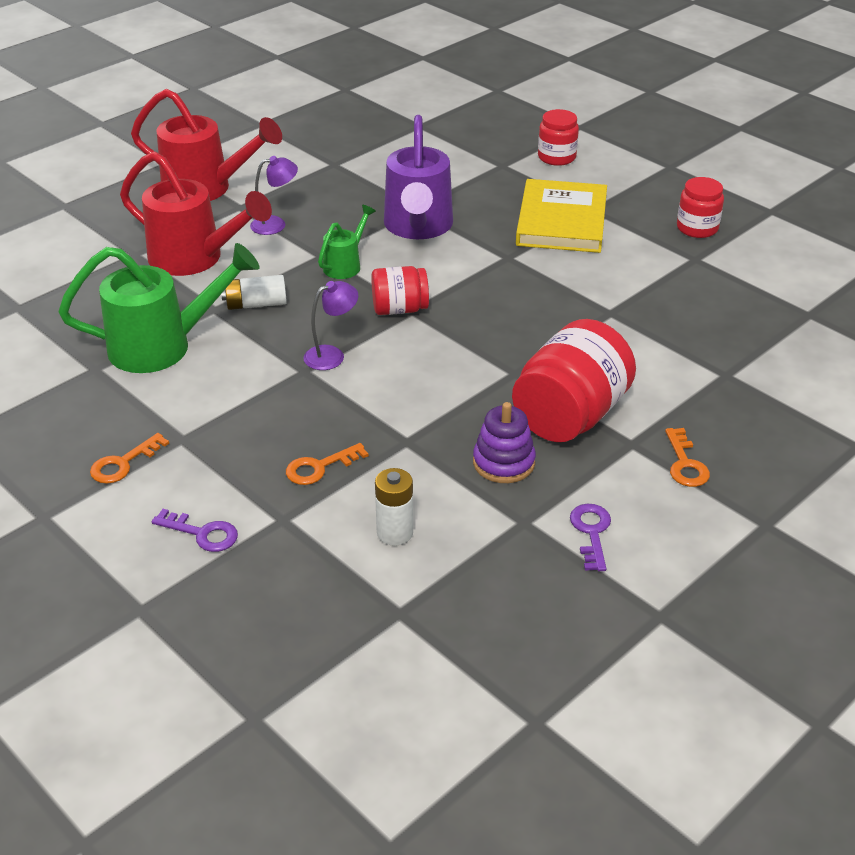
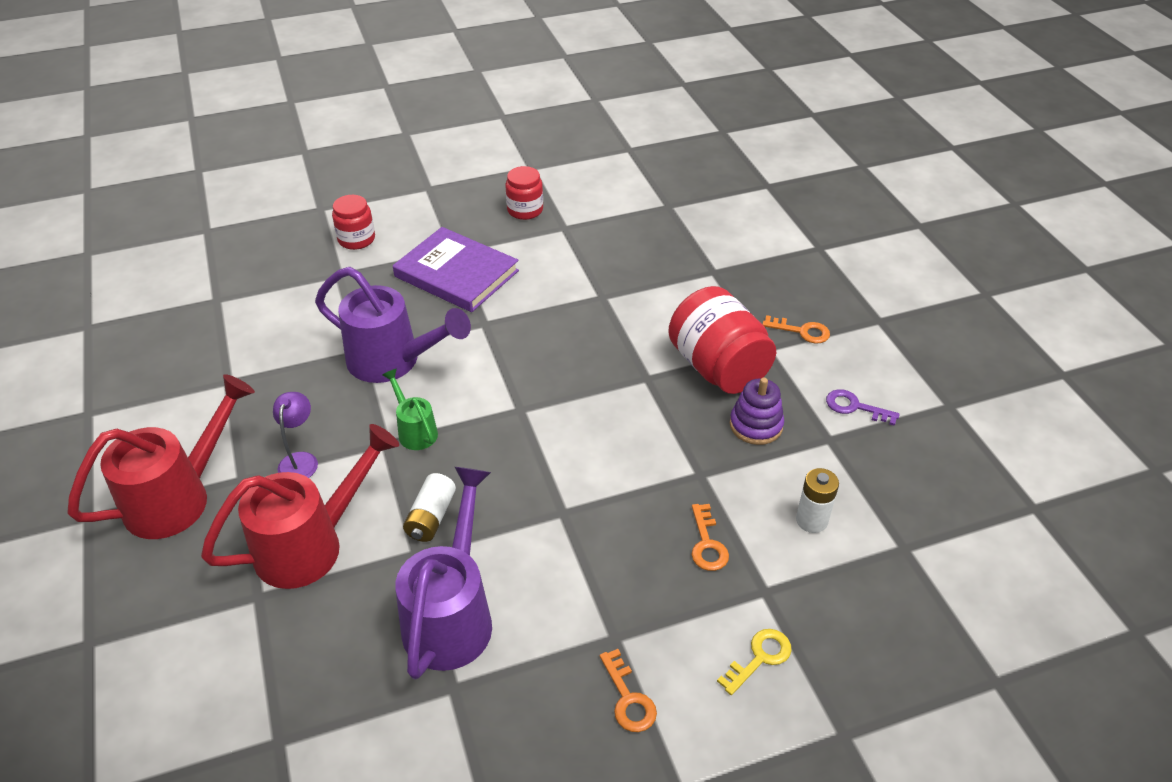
camera: 65 degrees left, 5 degrees up
(162, 346) = (452, 615): green watering can -> purple watering can
(202, 533) = (759, 658): purple key -> yellow key
(332, 355) = (551, 485): purple lamp -> none
(399, 309) = (512, 417): red jar -> none
(562, 221) = (456, 273): yellow book -> purple book

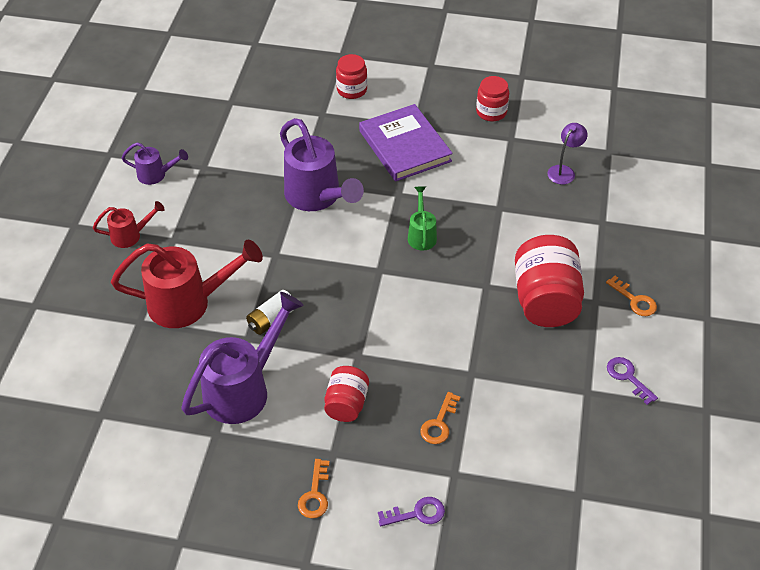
camera: 30 degrees right, 5 degrees up
(169, 413) = (156, 175): none -> purple watering can
(178, 497) = (130, 236): red watering can -> red watering can, size x0.51
(300, 460) = (216, 243): purple lamp -> purple lamp (564, 171)
(415, 430) = (299, 254): green watering can -> green watering can (421, 235)
(589, 573) = (346, 404): none -> red jar
(756, 425) = (539, 356): purple stacking toy -> none
(759, 658) = (417, 513): yellow key -> purple key
(811, 520) = (526, 443): white battery -> none

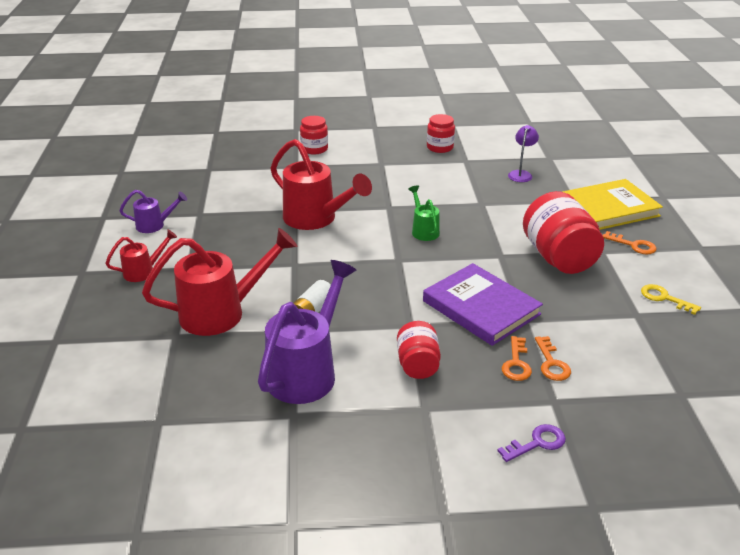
camera: 15 degrees left, 15 degrees down
(315, 494) = (423, 448): orange key -> orange key (551, 363)
(317, 197) = (316, 219): purple watering can -> red watering can
(405, 146) = (378, 176): purple book -> purple book (481, 307)
(628, 377) = (664, 298): purple key -> yellow key
(636, 242) = (609, 209): none -> yellow book

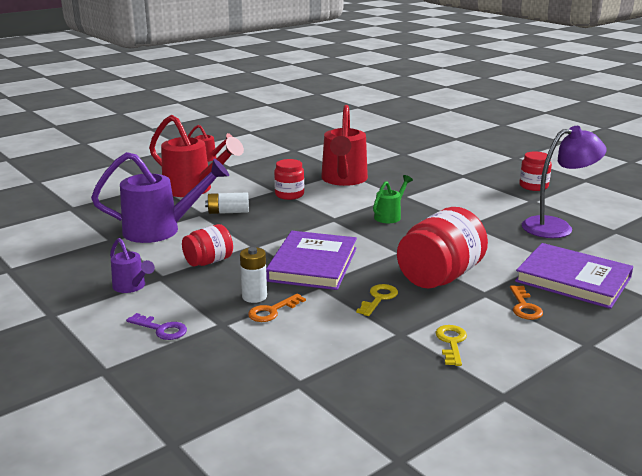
camera: 55 degrees right, 10 degrees down
(155, 225) = (262, 145): purple watering can -> purple watering can (131, 287)
(314, 149) = (439, 151): red jar -> red jar (289, 195)
(516, 363) = (254, 296): orange key -> white battery
(521, 174) = (556, 227): purple lamp -> purple lamp, size x1.80
(572, 300) = (379, 298): none -> yellow key
(609, 209) = (573, 279): yellow book -> purple book

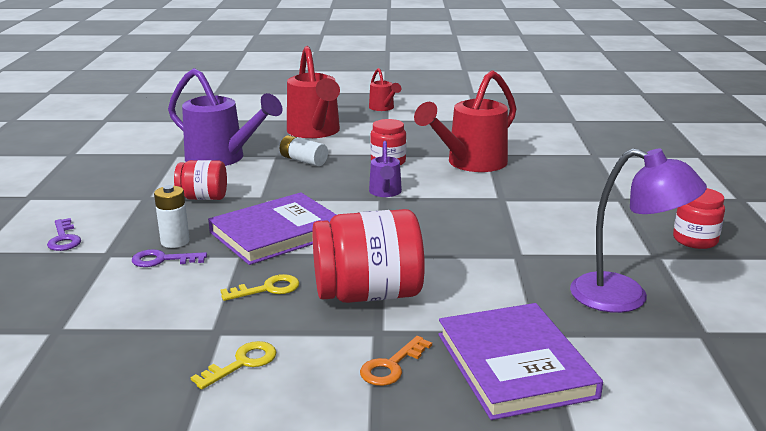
camera: 40 degrees right, 0 degrees up
(131, 287) = (112, 197): purple watering can -> purple watering can (385, 193)
(272, 311) = (162, 260): orange key -> purple key
(390, 216) = (445, 214): green watering can -> none

